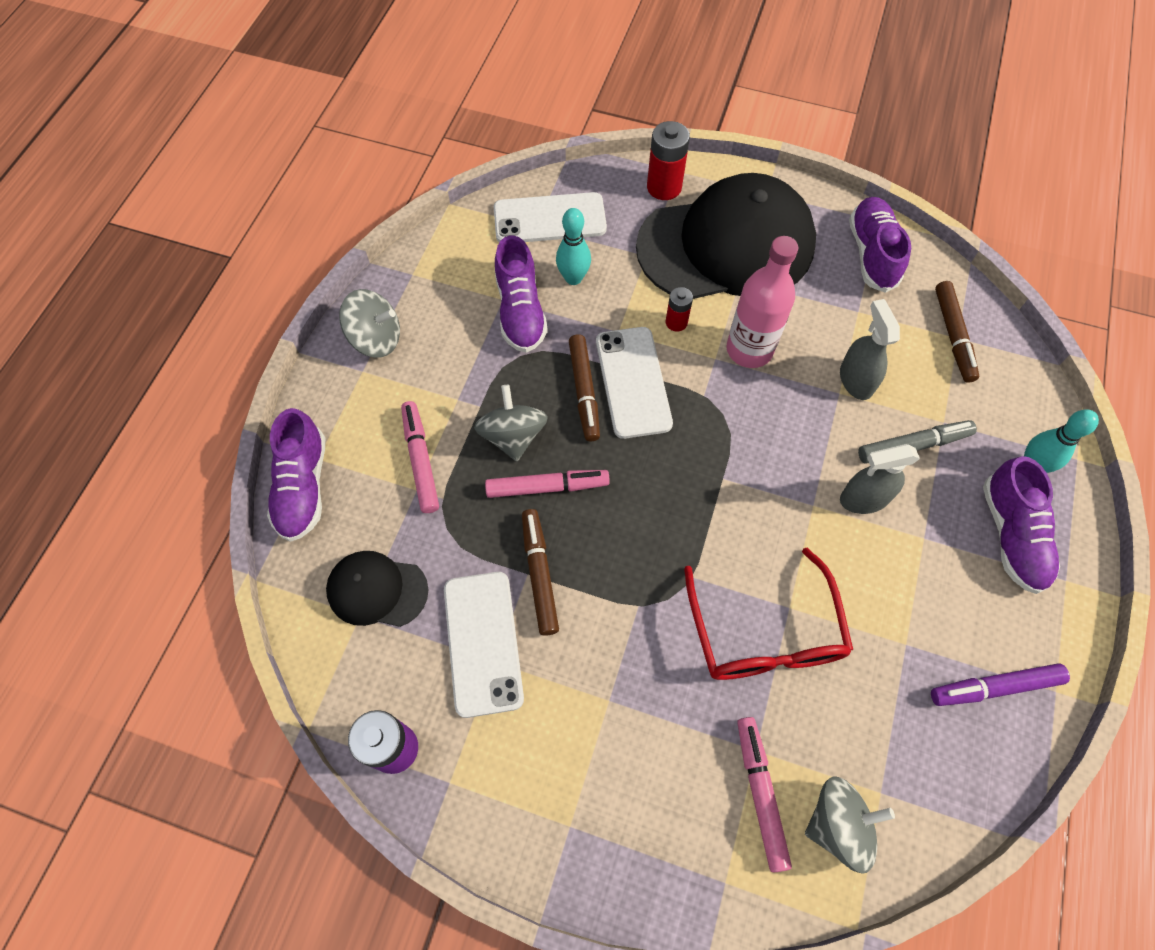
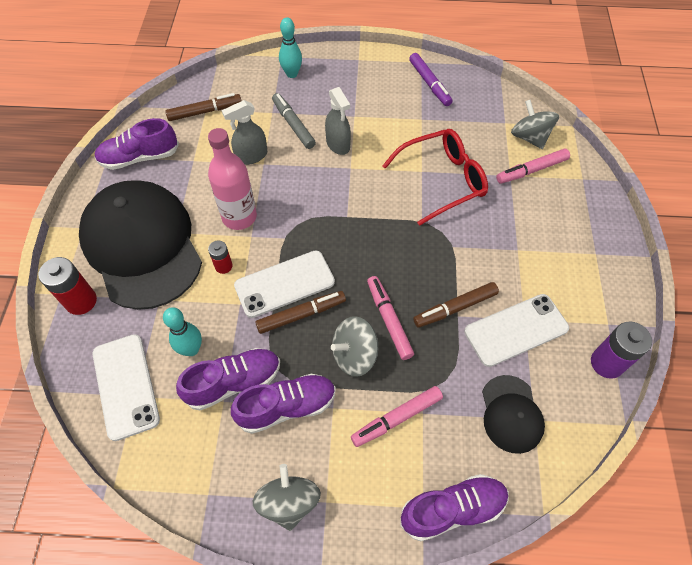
camera: 105 degrees left, 5 degrees down
(1011, 535) = (339, 80): purple shoe -> purple shoe (286, 407)

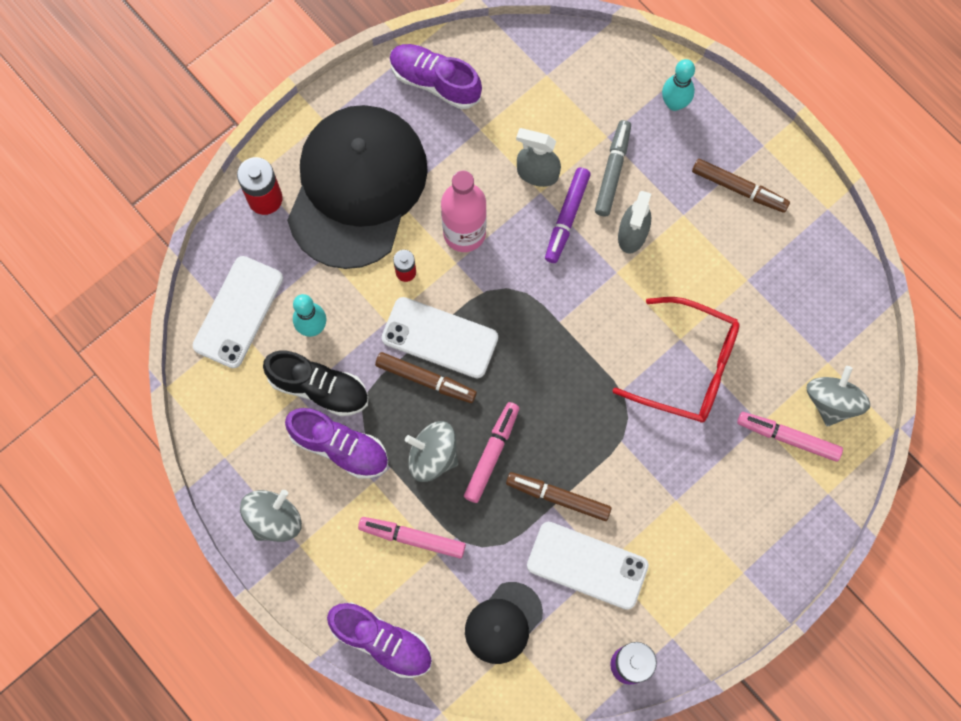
camera: 45 degrees right, 15 degrees up
(205, 112) = (543, 77): brown marker -> brown marker (739, 189)
(234, 383) = (319, 388): purple shoe -> black shoe
(429, 84) = (804, 245): purple marker -> purple marker (566, 218)

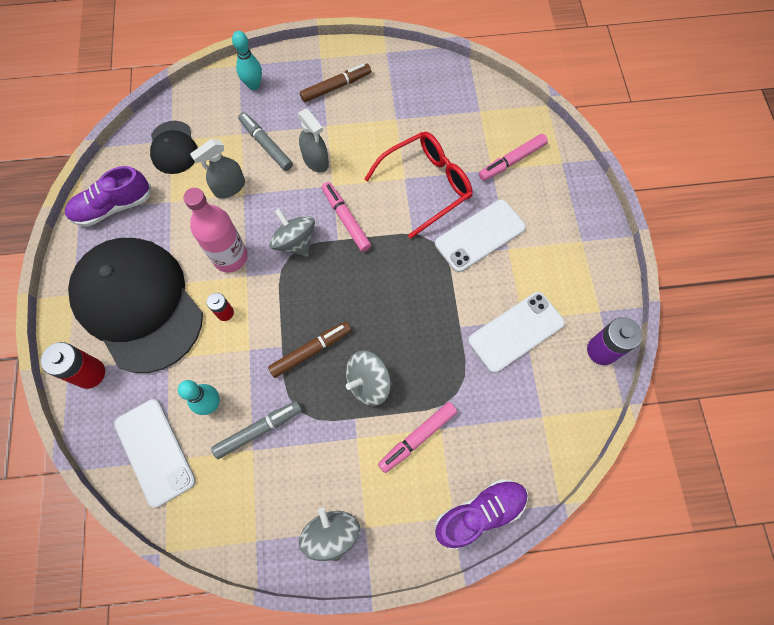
camera: 55 degrees left, 5 degrees down
(319, 388) = (259, 430): black shoe -> grey marker
(340, 447) = (313, 445): purple shoe -> none
(439, 338) = (289, 321): white phone -> white phone (480, 236)
(492, 454) = (396, 342): pink marker -> pink marker (346, 219)
(503, 623) = (521, 415): black cap -> black cap (173, 148)
(558, 497) = (456, 319): brown marker -> none
(566, 218) = (273, 190): purple marker -> none
(832, 402) = (506, 124): grey spinning top -> grey spinning top (295, 242)

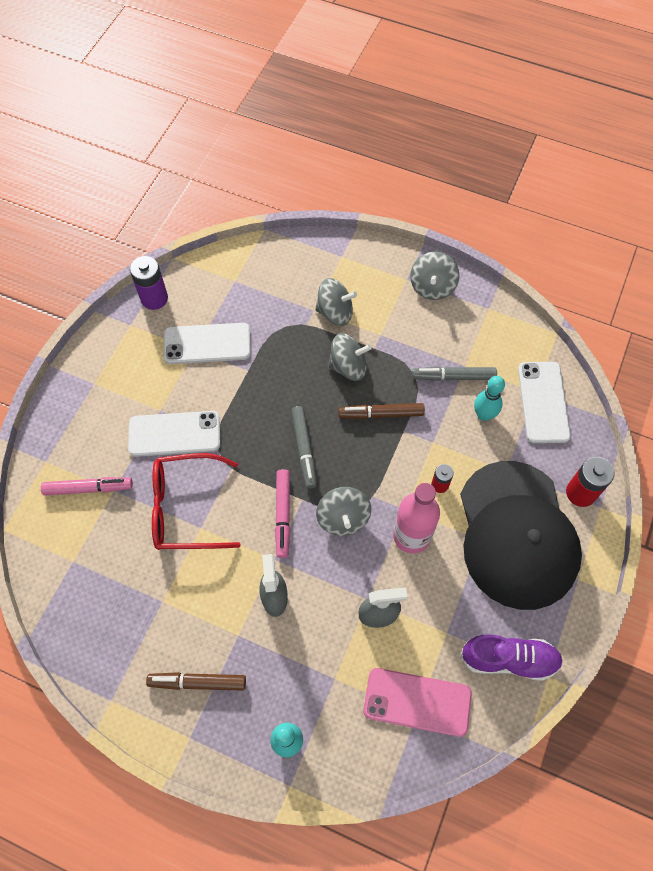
camera: 150 degrees left, 5 degrees down
(173, 148) = (417, 702): black cap -> pink phone
(266, 145) = (315, 647): grey marker -> grey marker (304, 449)
(417, 437) = (335, 312): pink marker -> grey spinning top
(479, 513) = (322, 249): purple shoe -> none

